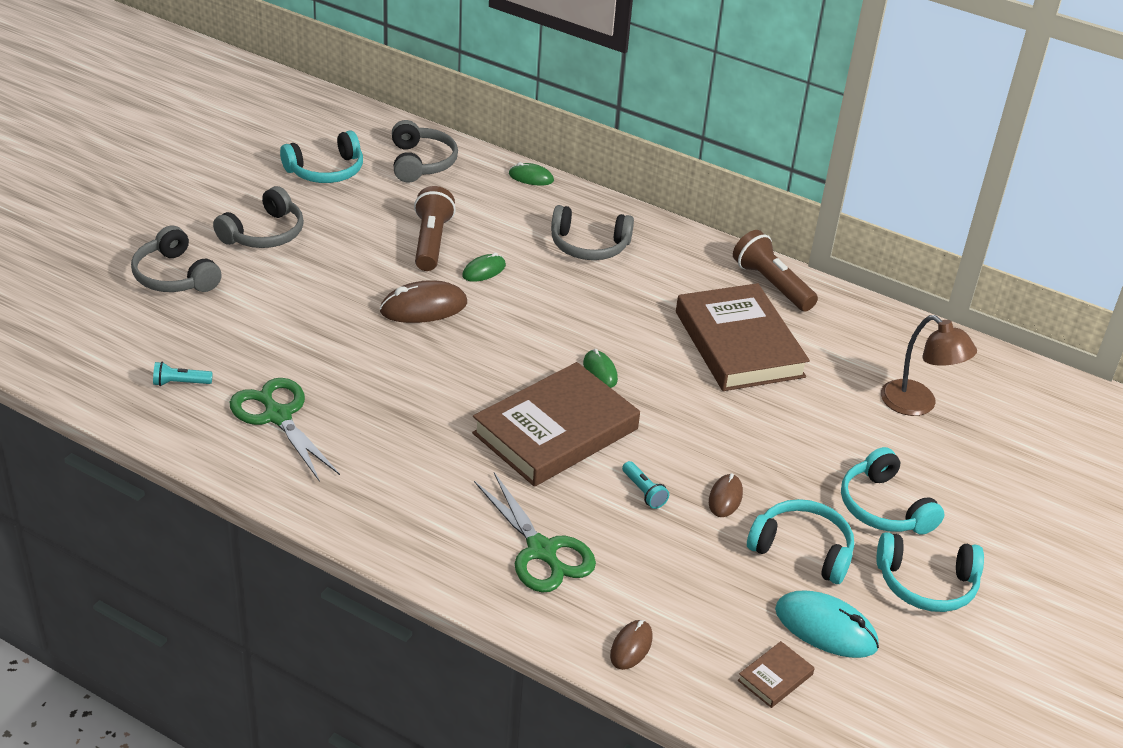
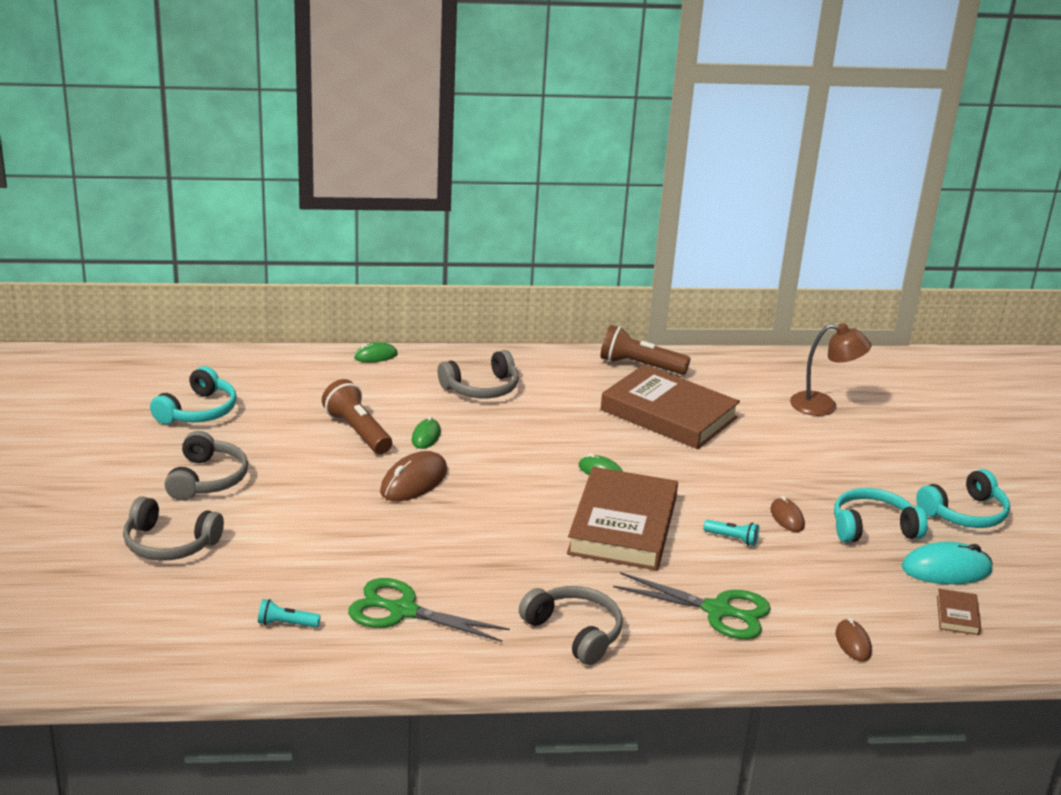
camera: 35 degrees left, 10 degrees down
(180, 383) = (286, 624): turquoise flashlight -> turquoise flashlight turned 45 degrees clockwise
(421, 162) = (272, 376): grey headphones -> grey headphones (574, 632)
(884, 507) = (884, 478): turquoise headphones -> none

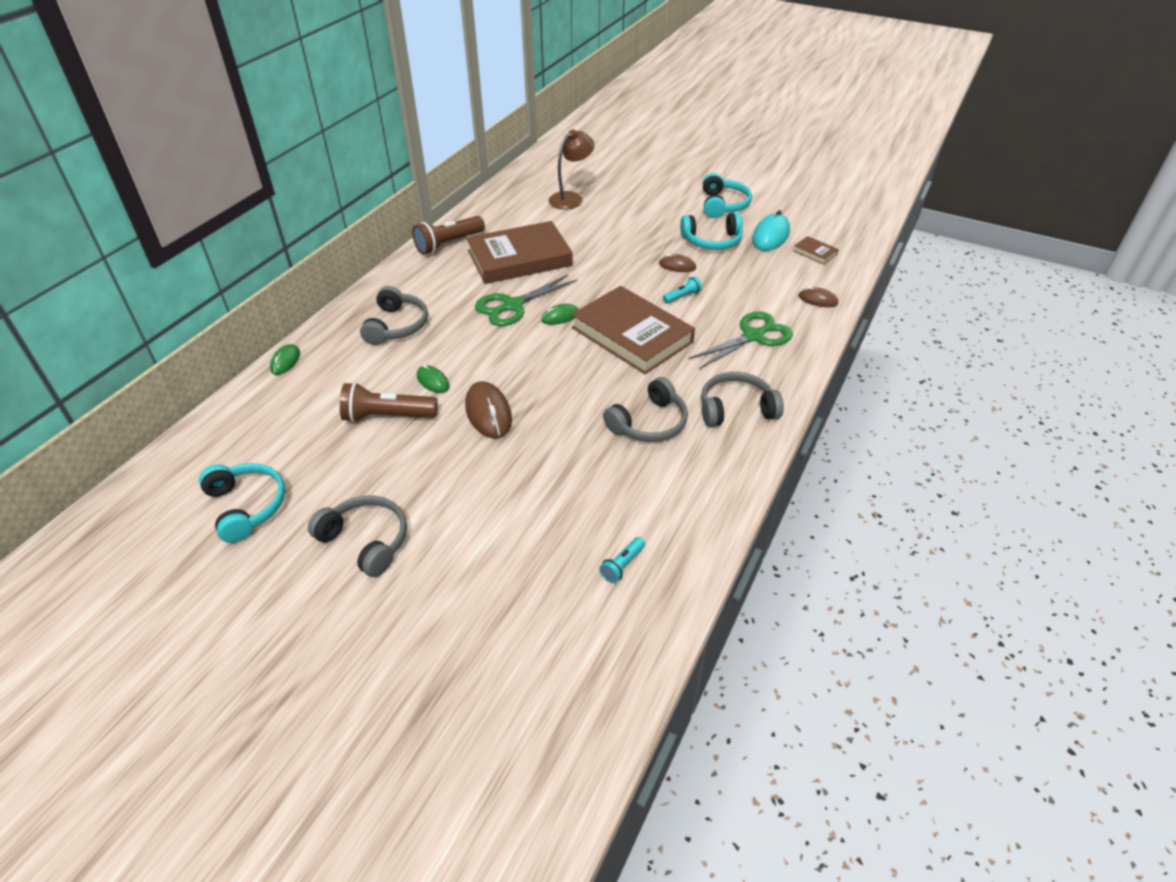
camera: 55 degrees left, 15 degrees up
(169, 544) = (445, 606): grey headphones -> grey headphones (649, 423)
(402, 611) = (653, 487): green scissors -> green scissors (512, 306)
(872, 528) = (712, 241): turquoise headphones -> turquoise headphones turned 120 degrees counterclockwise

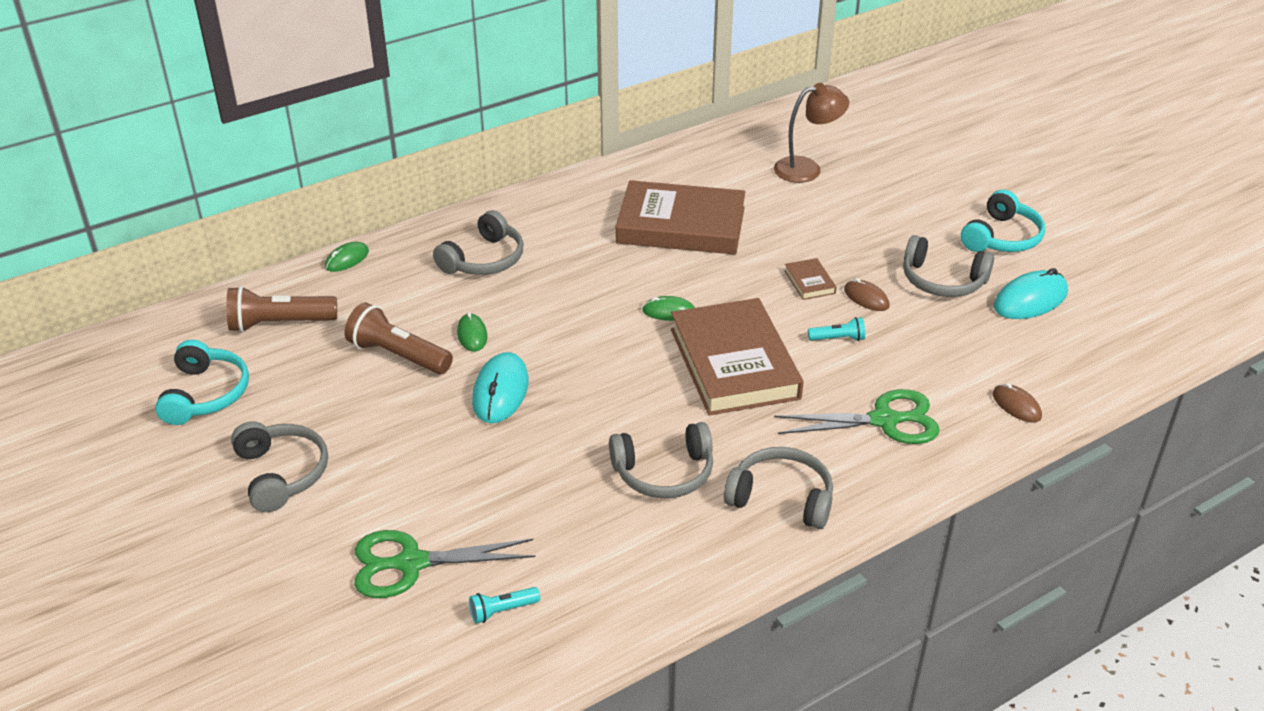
camera: 30 degrees right, 5 degrees down
(448, 244) = (614, 182): brown flashlight -> brown flashlight (279, 324)
(488, 413) = (500, 391): brown mouse -> turquoise mouse
(512, 306) = (626, 280): green scissors -> green scissors (411, 563)
(712, 241) = (942, 281): turquoise headphones -> grey headphones
(814, 252) = (1073, 342): brown book -> brown book (809, 282)

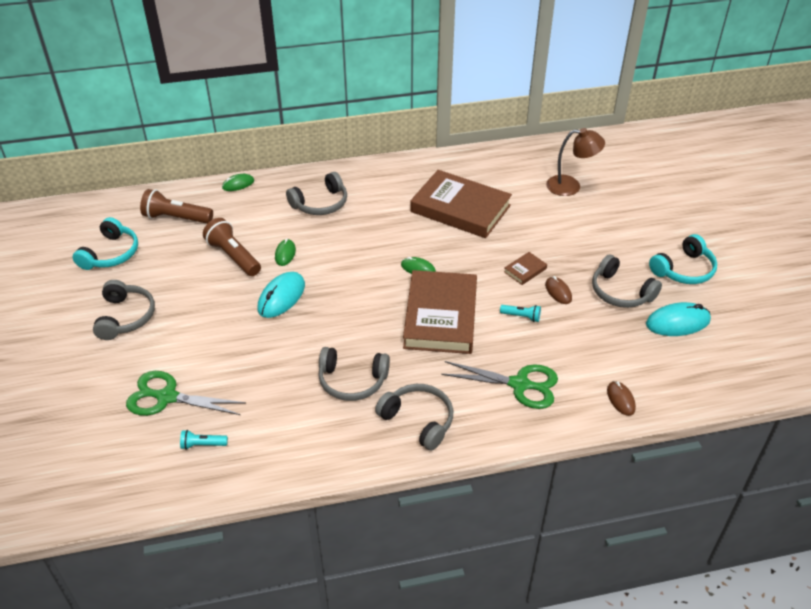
camera: 20 degrees right, 5 degrees up
(809, 282) = (525, 270): brown book -> brown book turned 45 degrees clockwise

